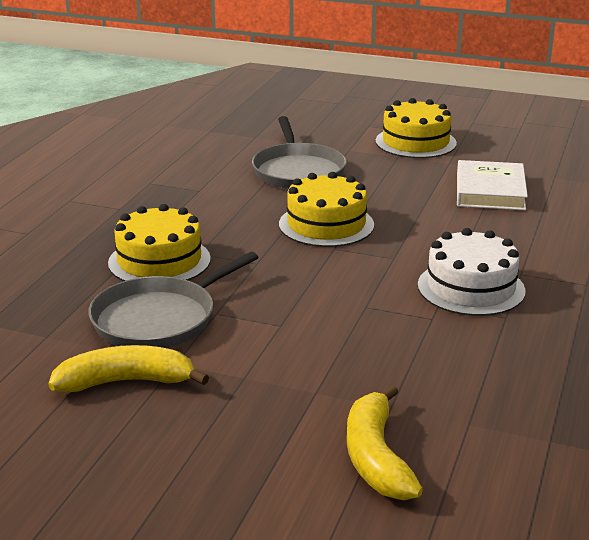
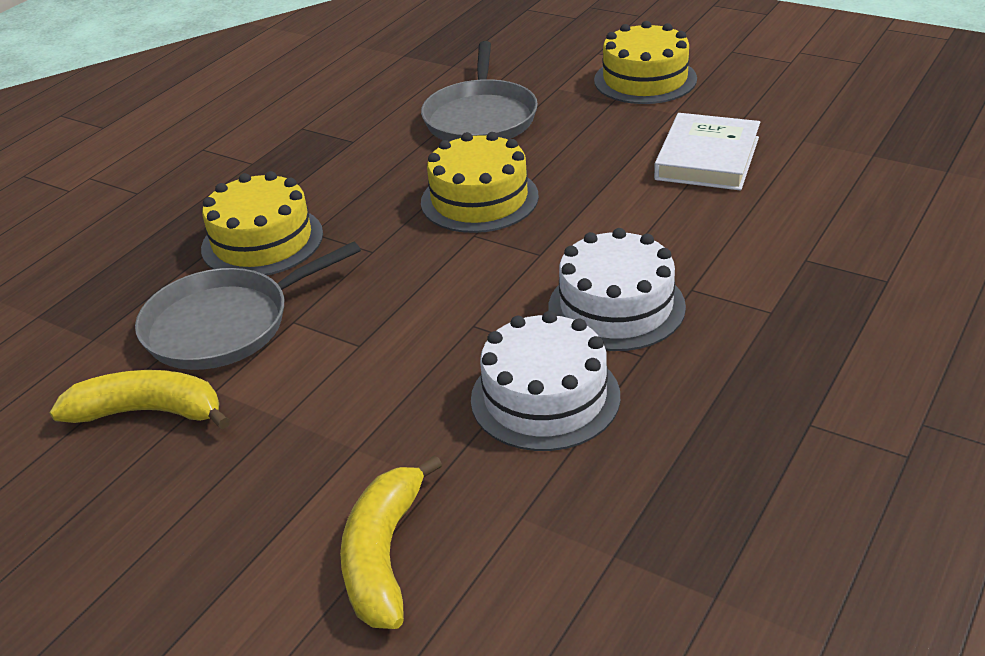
camera: 15 degrees right, 10 degrees up
(447, 348) = (545, 397): none -> white cake

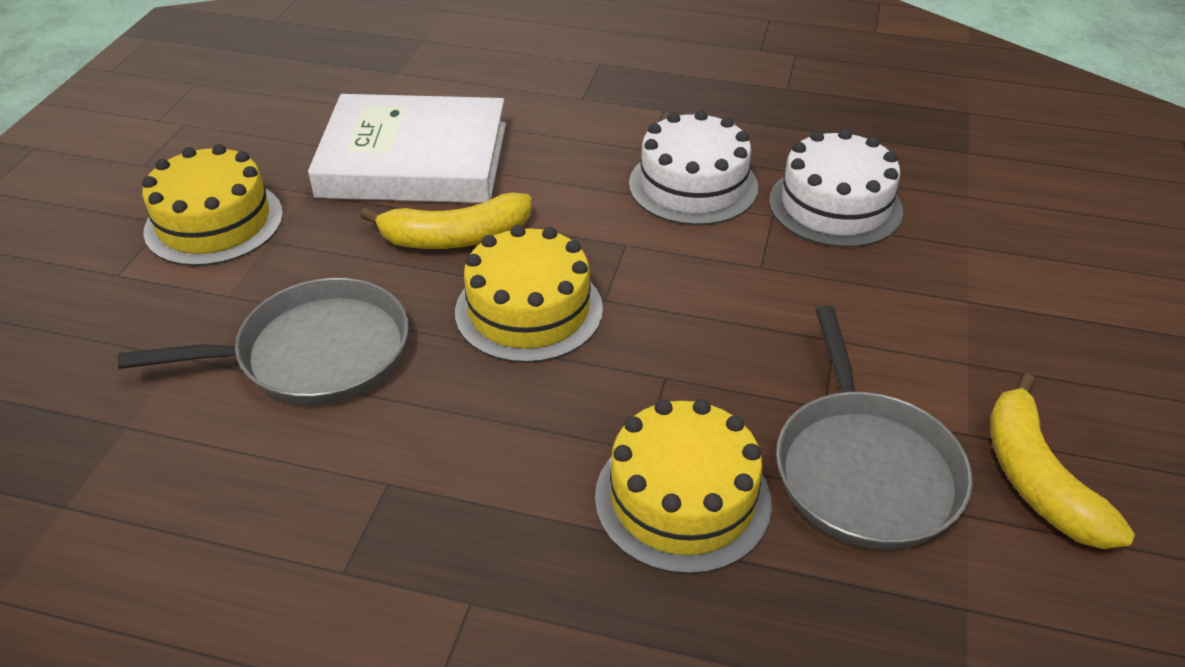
camera: 110 degrees left, 5 degrees up
(225, 324) = (864, 469): grey pan -> grey pan turned 45 degrees clockwise
(384, 555) = (1059, 254): yellow banana -> yellow banana (455, 237)
(707, 158) = (414, 160): white book -> white book, size x1.50

